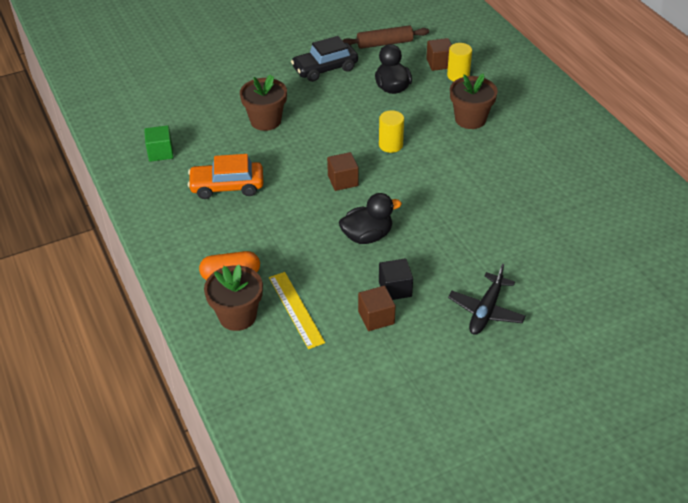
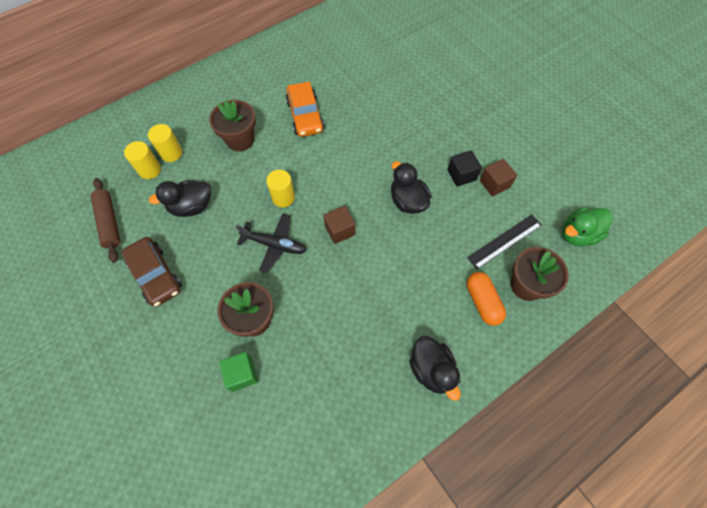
camera: 100 degrees left, 20 degrees up
(160, 152) = (320, 425): green cube -> green cube (242, 374)
(178, 225) = (431, 370): none -> black duck
(227, 186) = (365, 335): orange car -> orange car (305, 116)
(286, 382) = (578, 234): none -> green duck
(296, 309) = (504, 241): yellow ruler -> black ruler
(325, 69) = (156, 275): black car -> brown car
(439, 63) = (149, 170): brown cube -> yellow cylinder
(486, 311) = (466, 117): black plane -> black plane (275, 245)

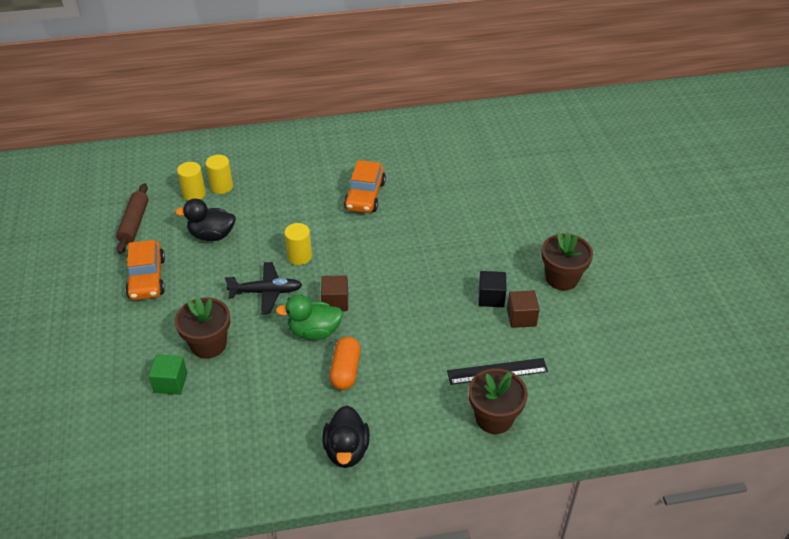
camera: 25 degrees right, 20 degrees down
(156, 275) = (147, 278): brown car -> orange car
(240, 139) = (290, 195): brown flower pot -> brown flower pot (562, 278)
(275, 245) = (266, 292): black plane -> black plane turned 45 degrees counterclockwise
(407, 201) = (419, 301): black duck -> none
(482, 302) = (437, 414): orange capsule -> orange capsule (345, 370)
(578, 234) = (583, 394): green duck -> green duck (314, 331)

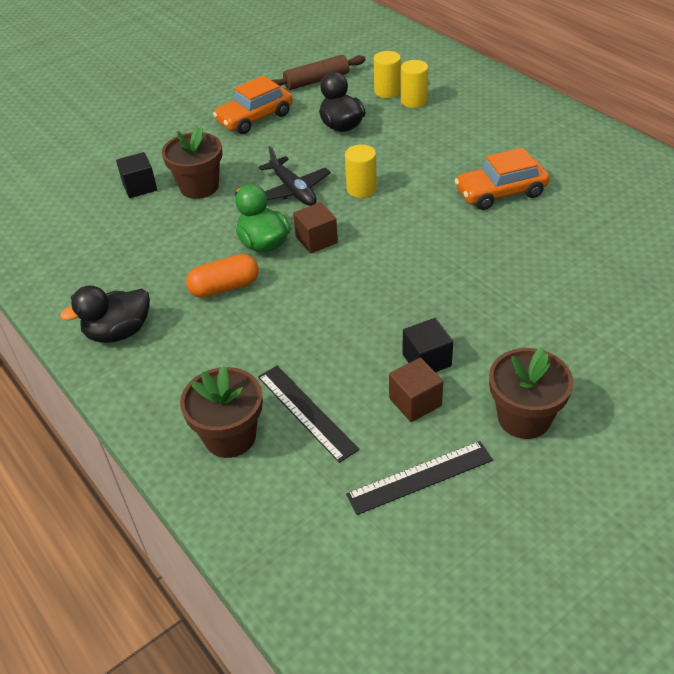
camera: 65 degrees right, 0 degrees up
(170, 383) = (140, 187): green cube -> black cube
(578, 340) = (420, 477): none -> black ruler

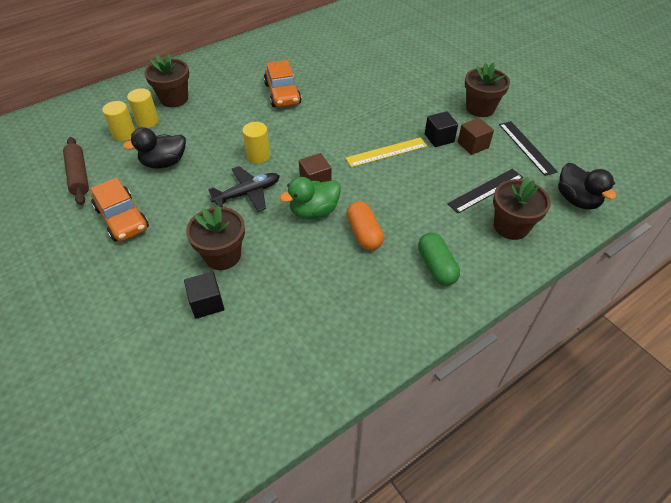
camera: 90 degrees left, 5 degrees up
(119, 332) = (413, 299): black duck -> black duck (577, 200)
(165, 353) = (436, 266): none -> green capsule
(383, 302) = (386, 152): none -> yellow ruler
(463, 110) = (174, 99): none -> brown flower pot

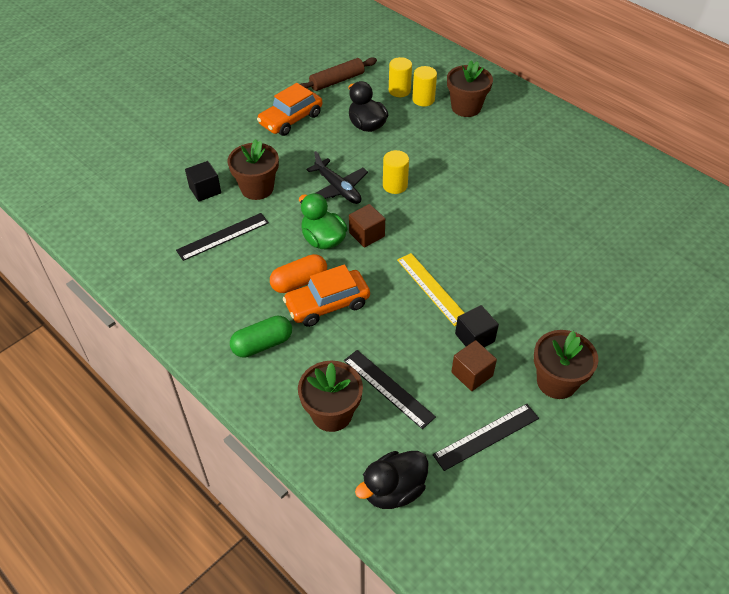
camera: 80 degrees right, 0 degrees up
(282, 94) = (508, 185): orange car -> orange car (327, 304)
(287, 290) = (223, 236): none -> black ruler

